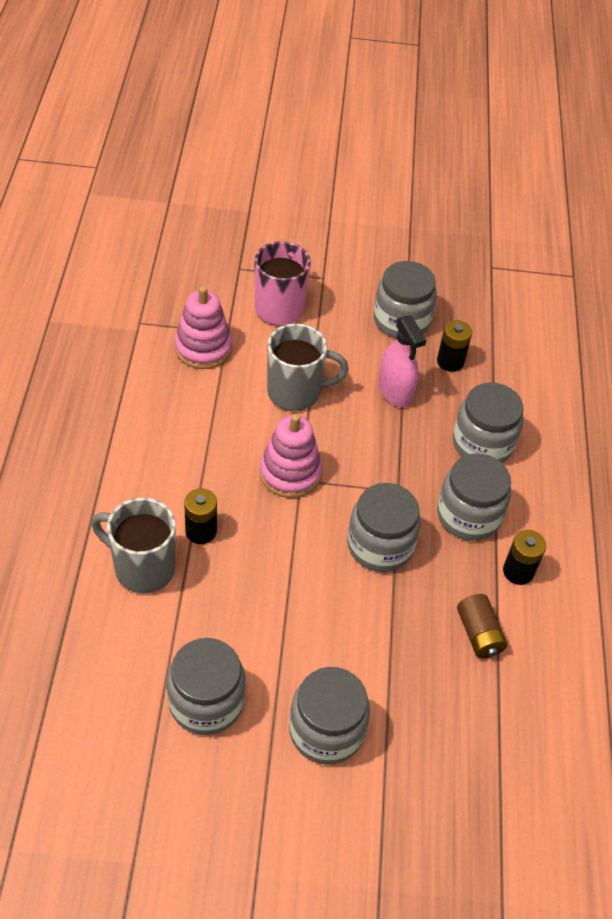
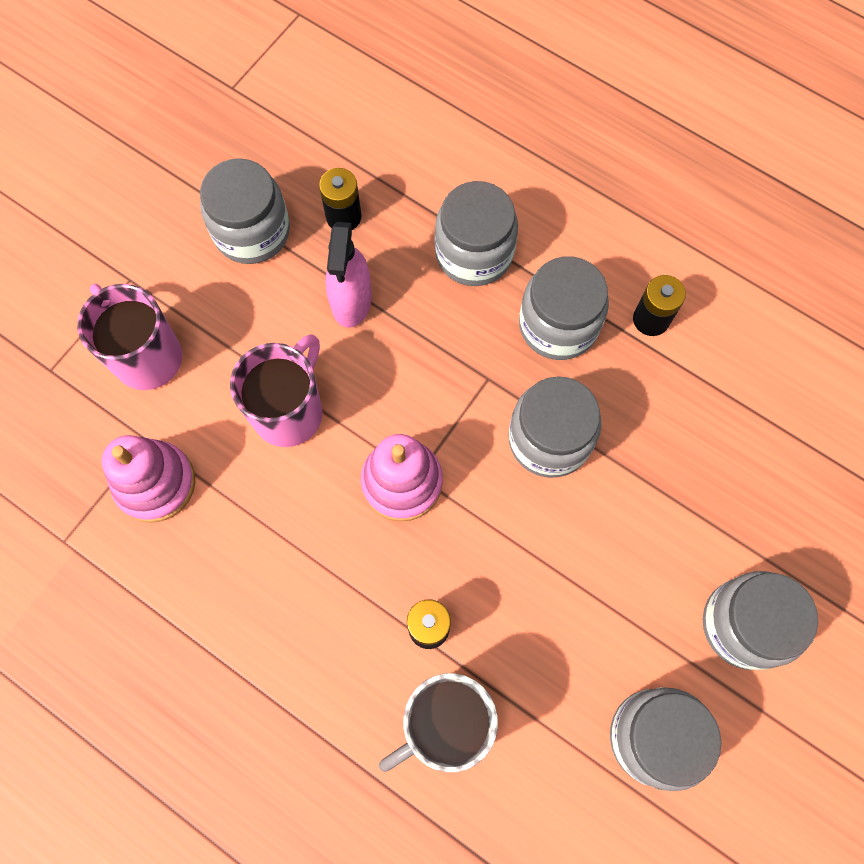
camera: 55 degrees left, 20 degrees up
(296, 393) = (289, 411): grey mug -> pink mug
(395, 391) = (351, 300): pink spray bottle -> pink spray bottle turned 90 degrees clockwise
(479, 634) = (704, 404): brown battery -> none

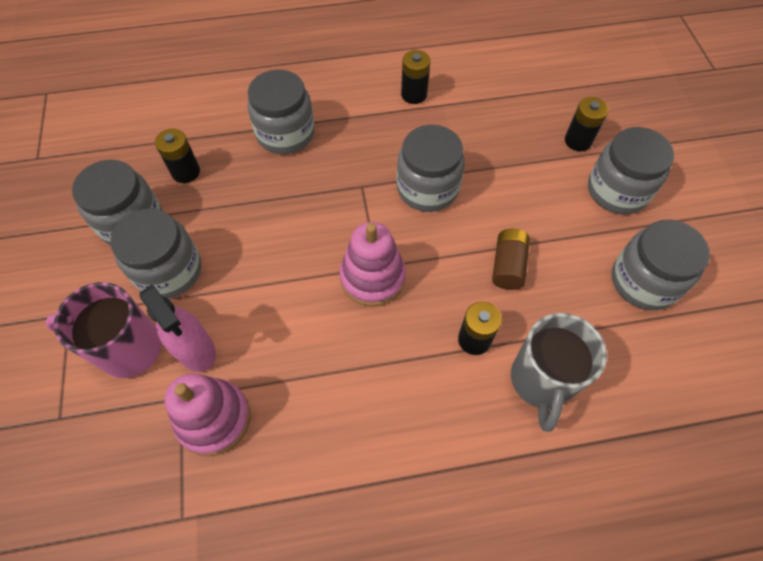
camera: 45 degrees left, 10 degrees down
(289, 411) = (262, 299): pink mug -> none
(351, 300) = (238, 210): pink spray bottle -> pink spray bottle (195, 349)
(537, 591) = (508, 266): none -> brown battery
(558, 325) = (370, 132): grey jar -> grey jar (169, 270)
(769, 532) = (578, 141): none -> black battery

